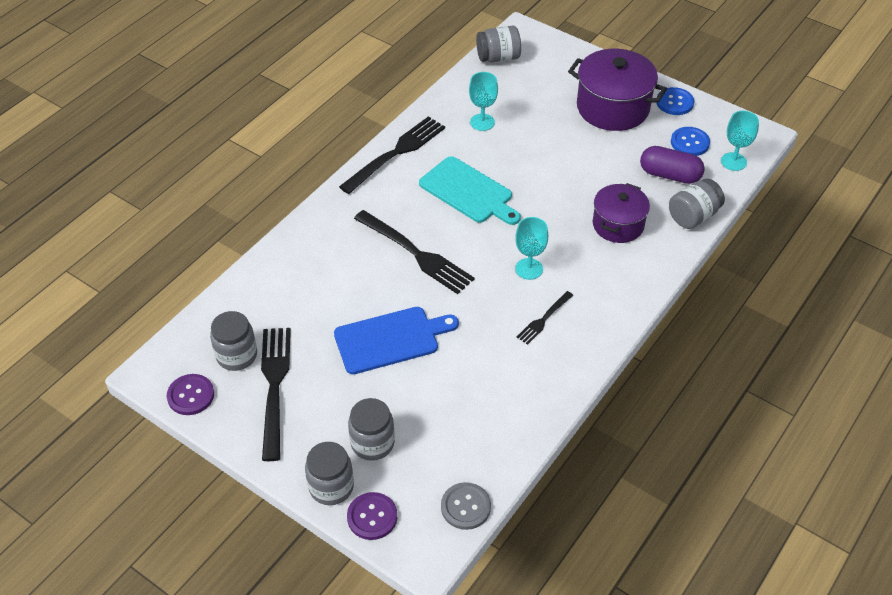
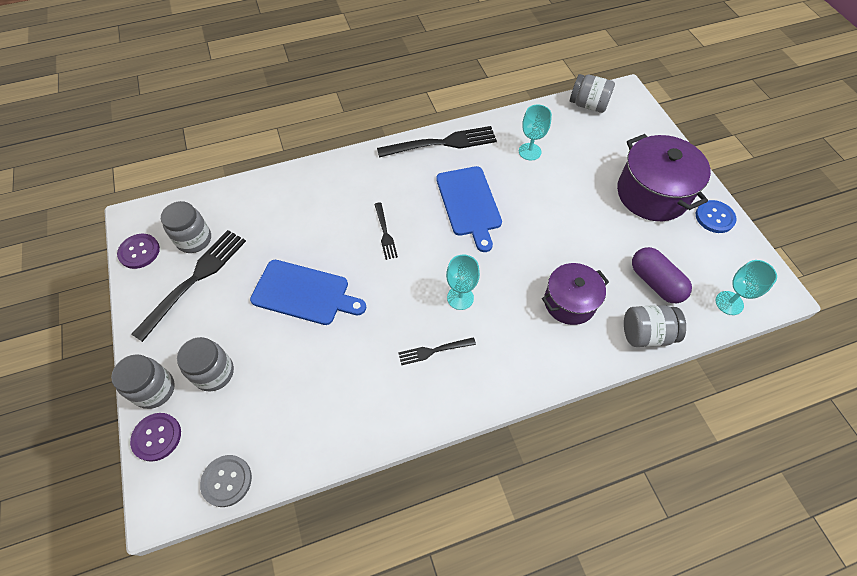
camera: 35 degrees right, 10 degrees up
(416, 253) = (385, 233): black fork -> black fork, size x0.52
(468, 192) = (469, 204): turquoise cutting board -> blue cutting board
(690, 142) = (699, 262): blue button -> none

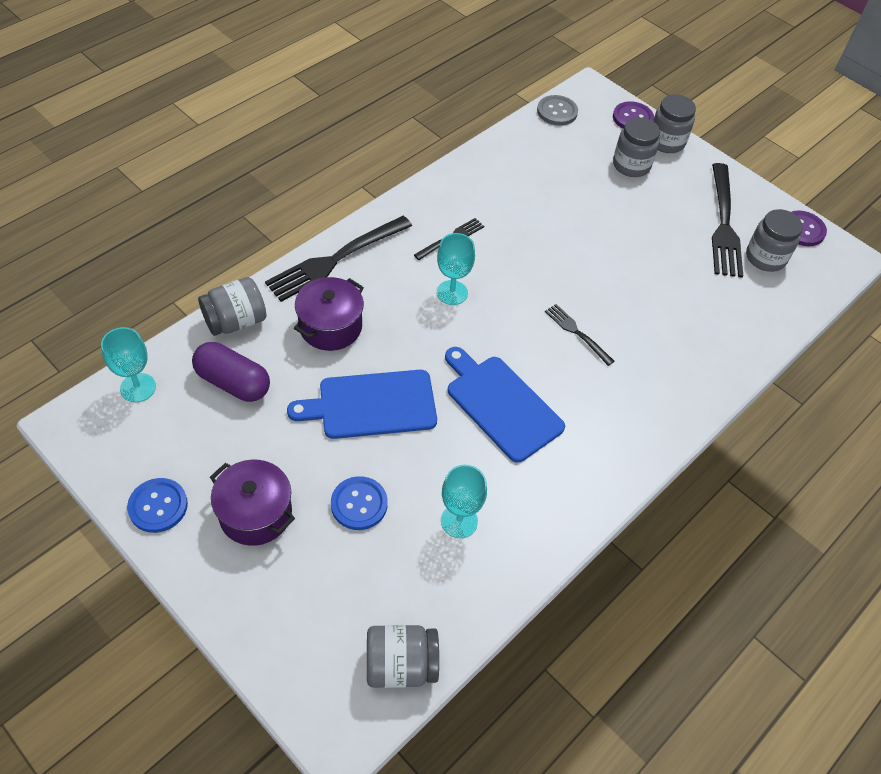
camera: 150 degrees right, 5 degrees down
(304, 293) = (611, 246): blue cutting board -> blue cutting board (371, 405)
(441, 143) = (591, 486): black fork -> black fork (336, 259)
(586, 178) = (359, 504): none -> blue button
(652, 194) = (255, 513): purple pot -> purple pot, size x0.64

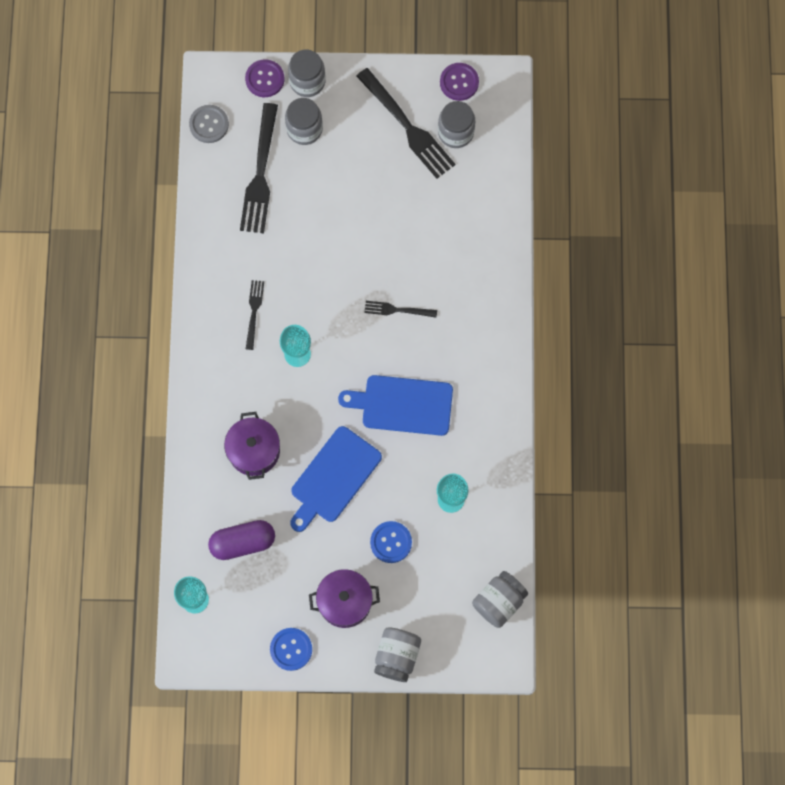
camera: 40 degrees left, 20 degrees up
(235, 321) = (196, 503): grey jar -> grey jar (397, 656)
(336, 259) = (203, 400): black fork -> black fork (260, 173)

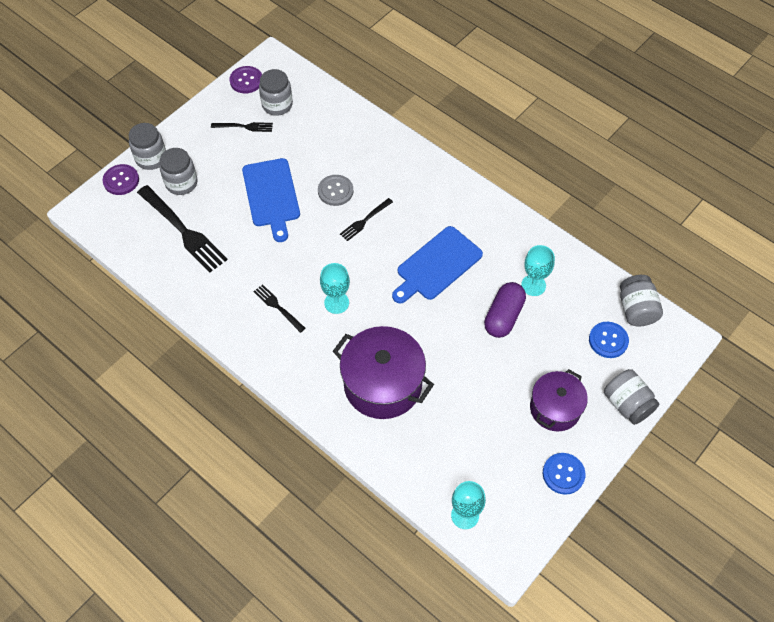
camera: 50 degrees left, 15 degrees down
(209, 124) = (114, 235): grey button -> grey button (335, 191)
(242, 542) = (448, 445): purple capsule -> purple capsule (503, 316)
(254, 451) = (383, 384): purple pot -> purple pot, size x1.55
(333, 477) = (451, 347): blue cutting board -> blue cutting board (271, 196)
(391, 542) = (533, 345): blue button -> blue button (608, 340)
(407, 126) = (244, 127): black fork -> black fork, size x0.52

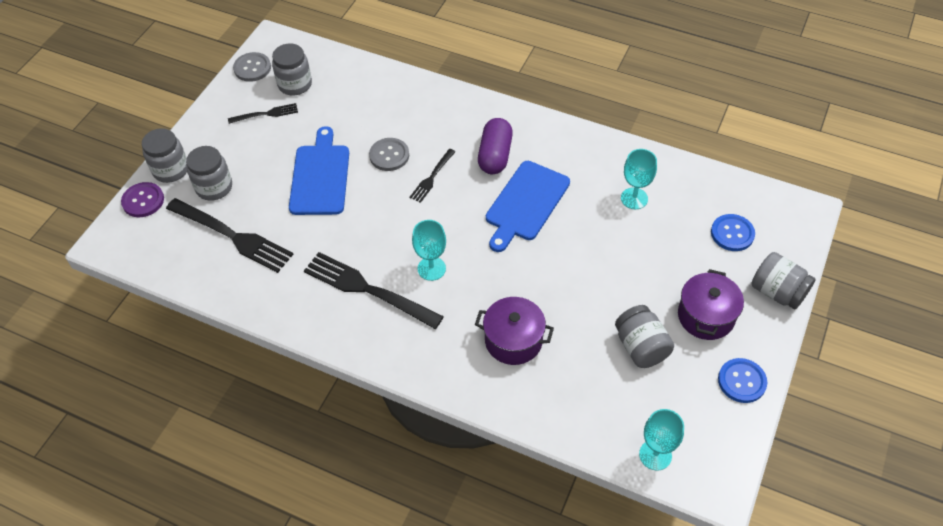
camera: 15 degrees left, 5 degrees down
(246, 81) = (252, 68): purple button -> grey button
(271, 196) = (320, 176): blue cutting board -> blue cutting board turned 150 degrees counterclockwise
(278, 307) = (368, 290): black fork -> black fork, size x1.93
(383, 384) = (513, 340): purple pot -> purple pot, size x0.64
(503, 316) = (615, 237): purple capsule -> purple capsule (495, 155)
(636, 309) = (747, 196): grey jar -> grey jar (641, 347)

